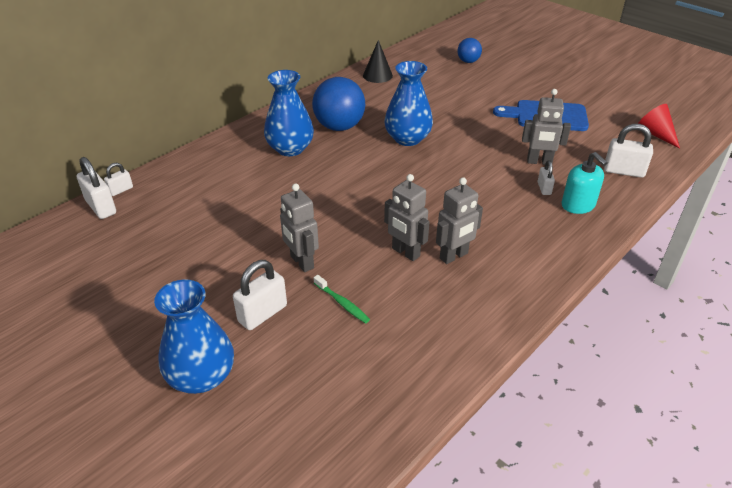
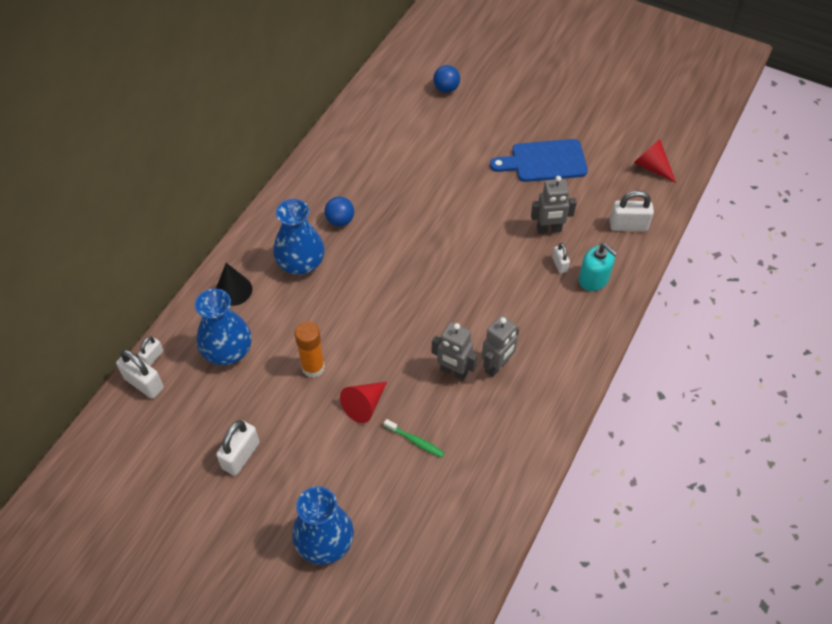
camera: 15 degrees left, 15 degrees up
(262, 314) = (351, 468): white padlock -> white padlock (241, 456)
(264, 223) = (313, 367): none -> orange glue stick
(301, 262) = (364, 405): grey robot -> red cone
(339, 127) = (340, 220): blue ball -> blue ball, size x0.54
(377, 75) = (355, 131): black cone -> black cone (233, 290)
(407, 138) = (414, 223): blue vase -> blue vase (227, 351)

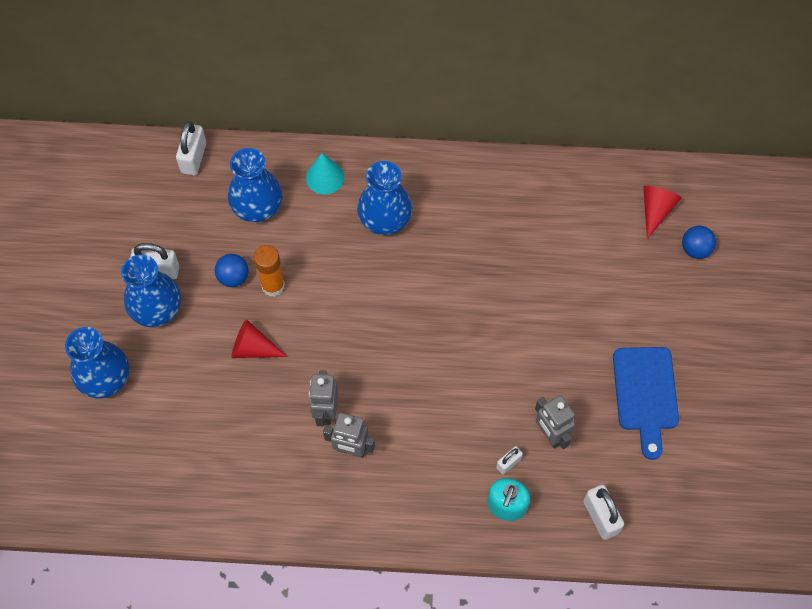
camera: 65 degrees right, 10 degrees up
(153, 357) = (223, 150): white padlock -> none
(233, 290) = (325, 177): black cone -> turquoise cone
(279, 470) = (156, 308): none -> blue vase
(340, 220) = (454, 229): blue ball -> blue ball (233, 277)
(415, 441) = (235, 409): green toothbrush -> none
(544, 161) = (645, 394): blue cutting board -> blue cutting board turned 150 degrees counterclockwise
(652, 167) = (704, 514): red cone -> red cone (656, 210)

